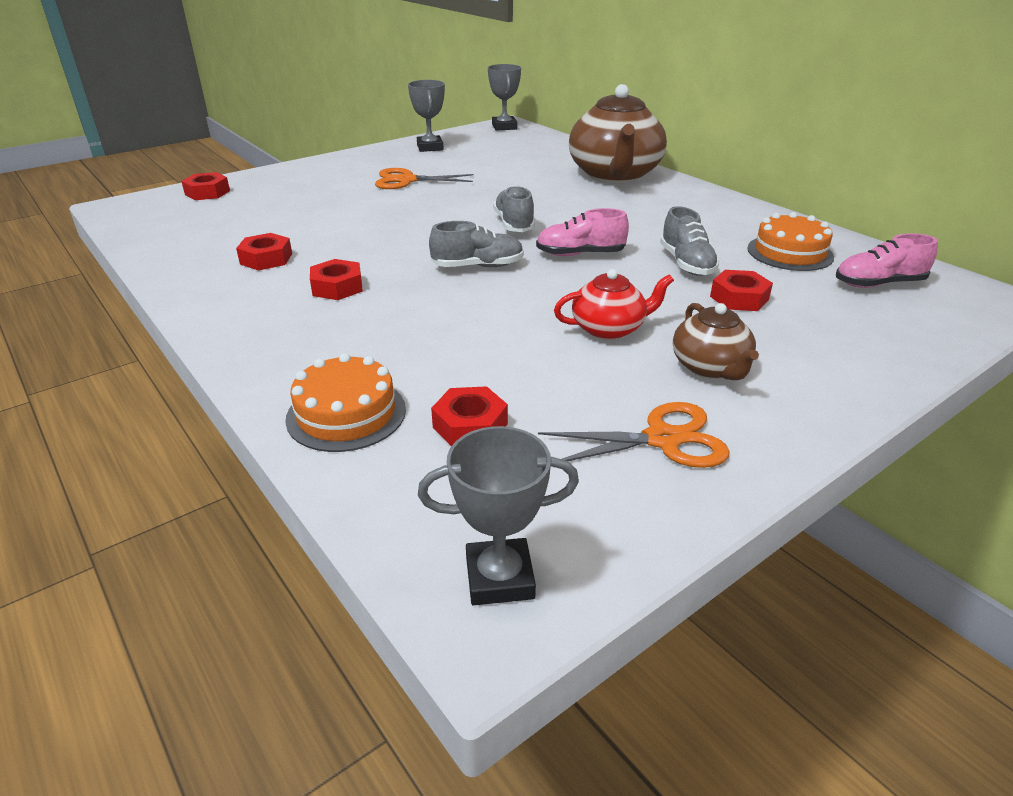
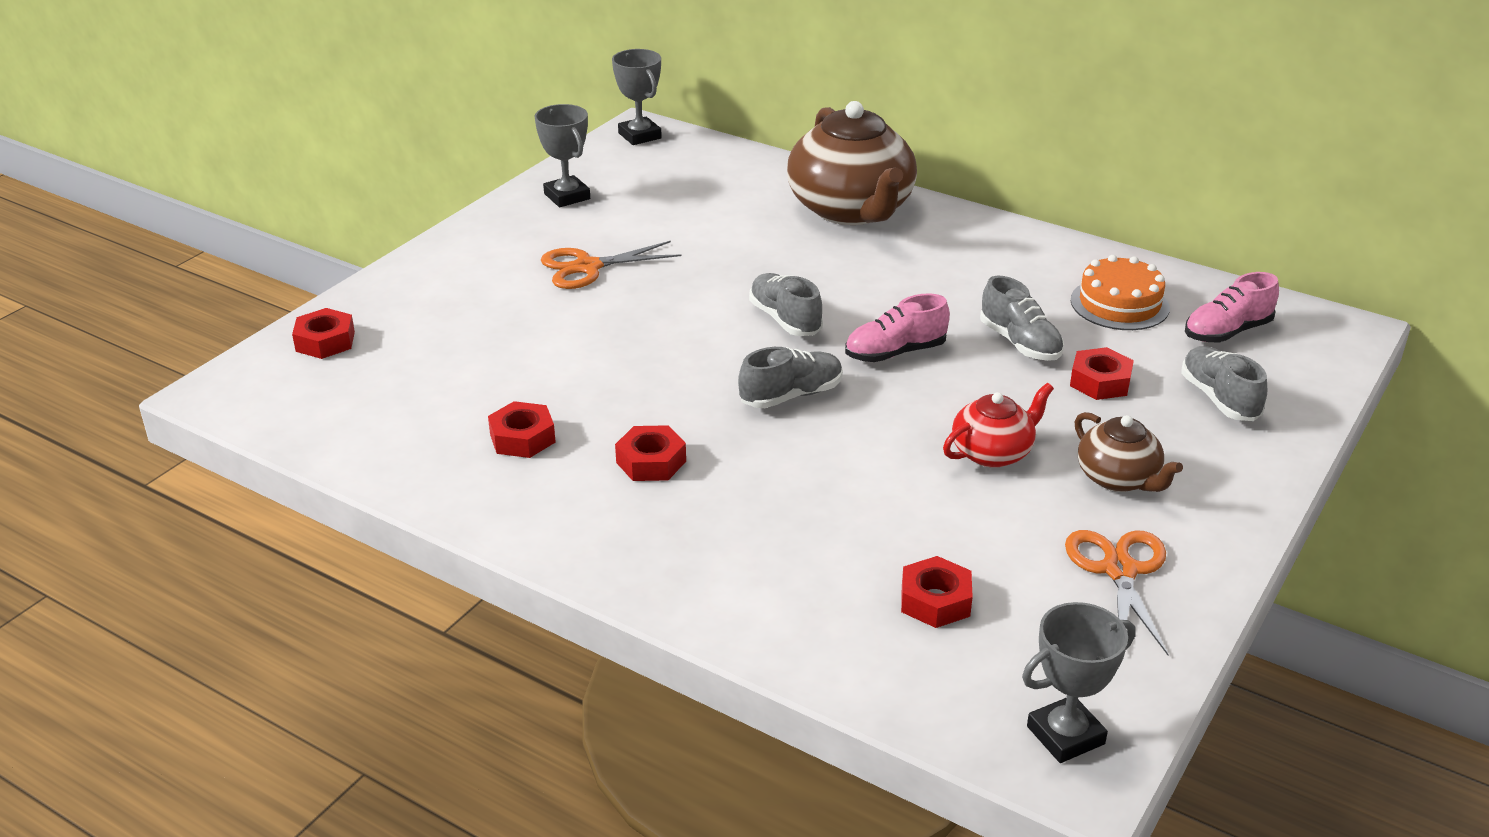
camera: 20 degrees left, 0 degrees up
(346, 414) = (804, 619): orange cake -> none
(663, 439) = (1120, 570): orange scissors -> orange scissors turned 60 degrees counterclockwise
(845, 327) = (1219, 399): none -> grey shoe

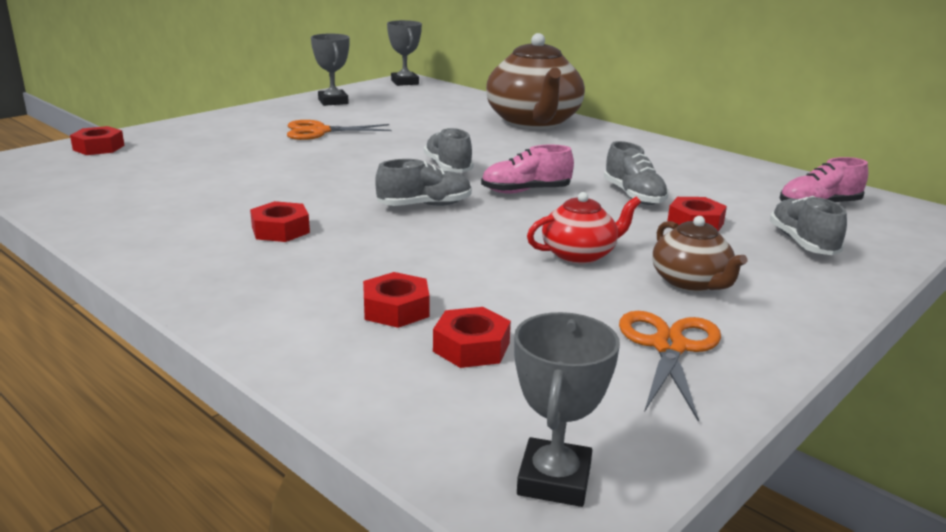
camera: 10 degrees right, 10 degrees down
(522, 438) = (190, 207): red nut -> red nut (396, 309)
(1065, 735) = (554, 480): grey trophy -> grey trophy turned 60 degrees counterclockwise
(1119, 304) = (728, 183): orange cake -> none

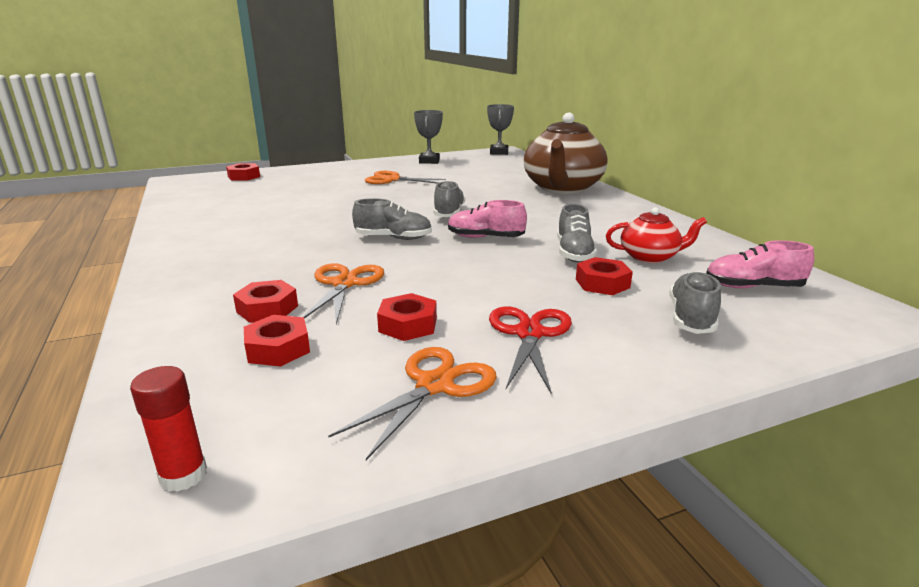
camera: 25 degrees right, 0 degrees up
(280, 230) = (273, 241): red nut -> red nut (408, 325)
(443, 266) = (345, 284): none -> orange scissors
(554, 480) = (183, 475): grey trophy -> red glue stick
(579, 255) = (462, 293): red teapot -> red teapot (649, 257)
(691, 283) = (529, 334): brown teapot -> red scissors

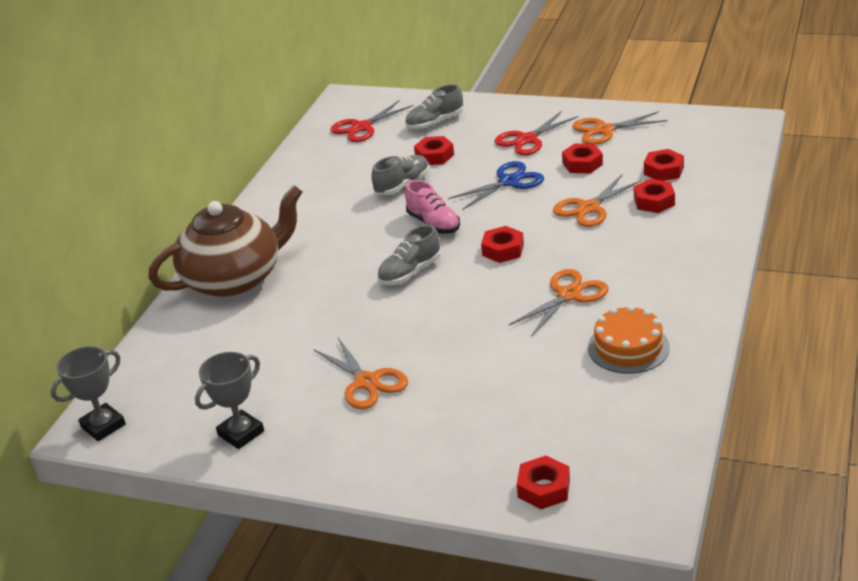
camera: 135 degrees left, 10 degrees up
(183, 475) = (728, 128): red glue stick -> none
(226, 218) = (628, 347): none -> orange cake
(299, 229) = (569, 295): none -> orange scissors
(393, 238) = (503, 250): grey shoe -> red nut
(471, 283) = (509, 182): none -> blue scissors
(649, 257) = (364, 165): red teapot -> none
(753, 287) = (362, 127): pink shoe -> red scissors

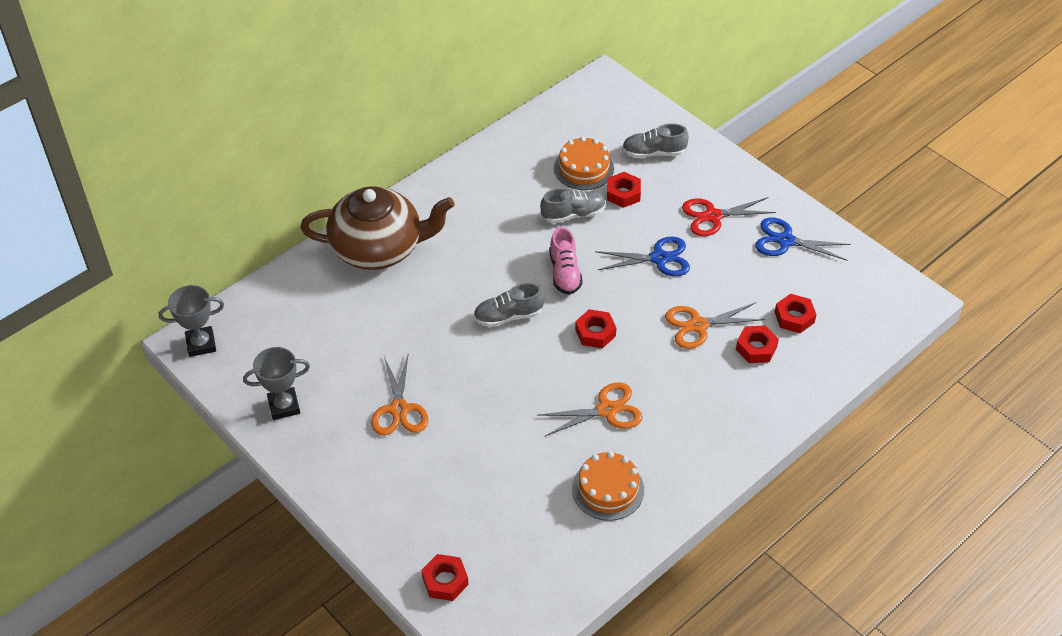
camera: 25 degrees right, 15 degrees up
(362, 127) = (591, 125): red scissors -> none
(382, 154) = (583, 168): none -> orange cake
(582, 164) = (734, 271): red nut -> none
(604, 130) = (785, 240): orange scissors -> blue scissors

